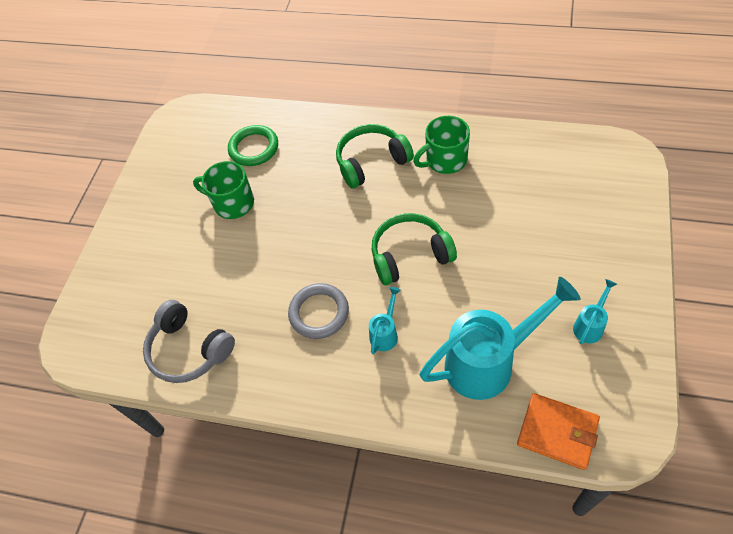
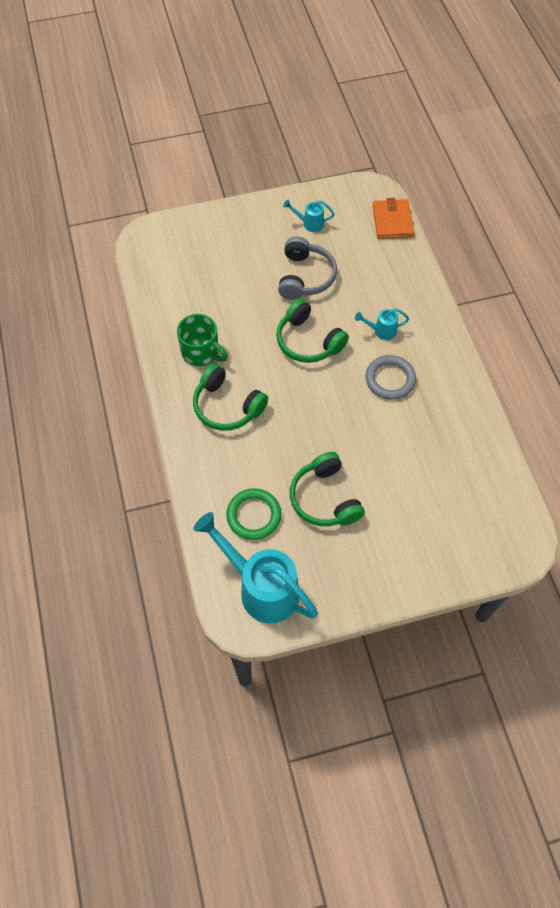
camera: 125 degrees left, 5 degrees up
(189, 349) = (471, 452): grey headphones -> grey headphones (305, 277)
(233, 203) = (325, 498): green mug -> green headphones
(489, 362) = (367, 266): turquoise watering can -> turquoise watering can (261, 587)

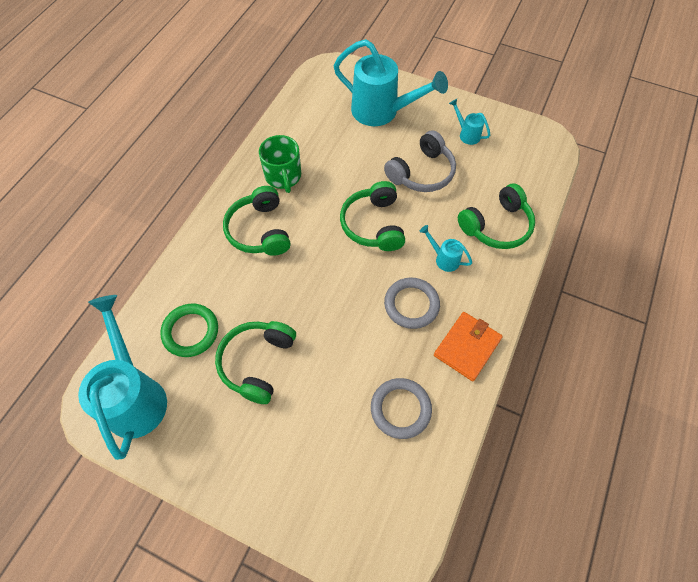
camera: 40 degrees right, 0 degrees up
(227, 247) = (382, 112): none -> turquoise watering can
(392, 221) = (542, 175): orange wallet -> orange wallet (467, 347)
(395, 281) = (496, 226): none -> green headphones
(448, 453) = (400, 409): none -> grey ring

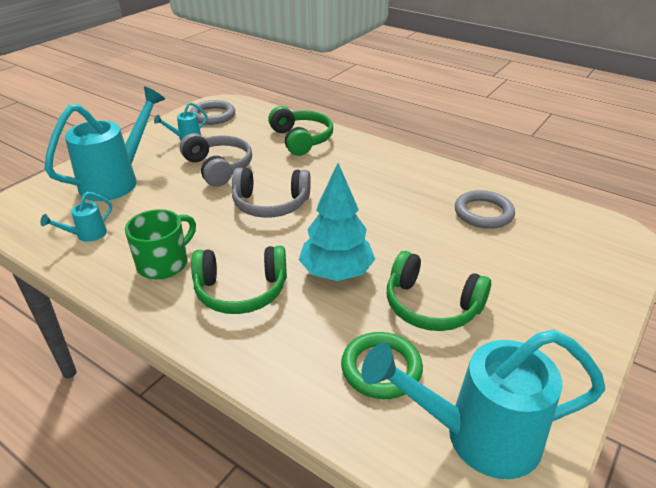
camera: 80 degrees left, 25 degrees down
(283, 176) = (164, 263): green mug -> green mug turned 45 degrees counterclockwise
(288, 289) = (336, 273): none -> turquoise tree
(373, 224) = (270, 204): green headphones -> grey headphones
(411, 304) = (374, 193): grey ring -> grey ring (213, 115)
(443, 258) = (327, 170): turquoise watering can -> turquoise watering can (87, 235)
(467, 347) = (422, 171): orange wallet -> none

